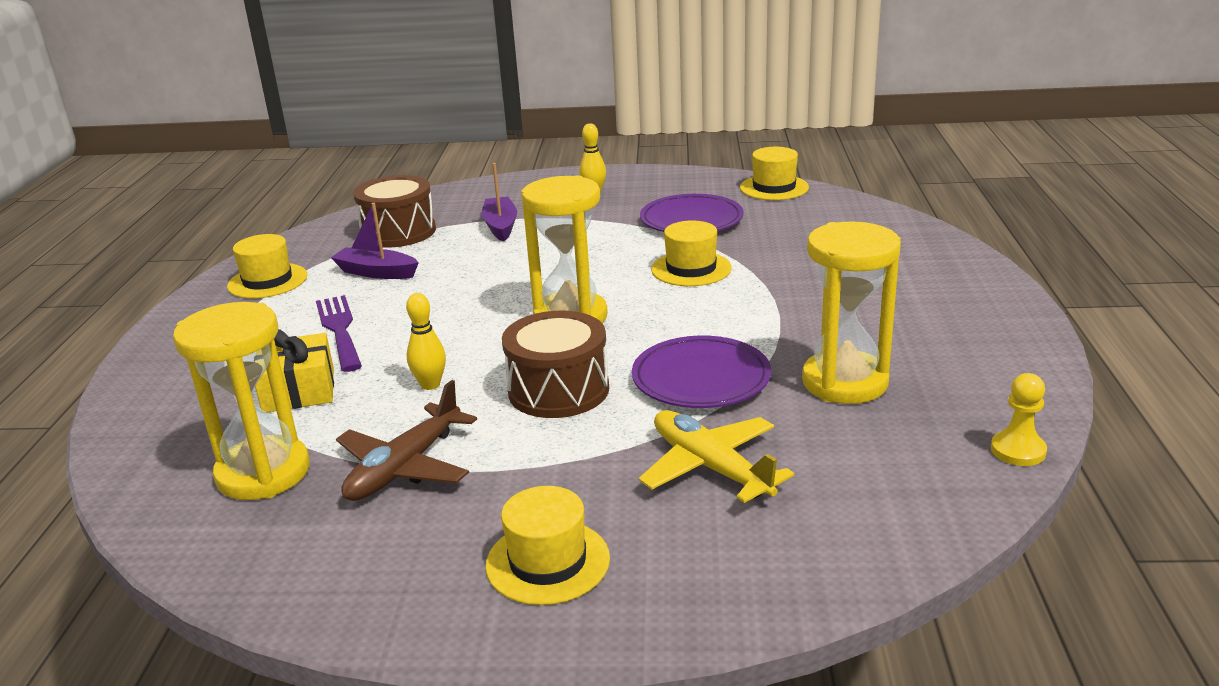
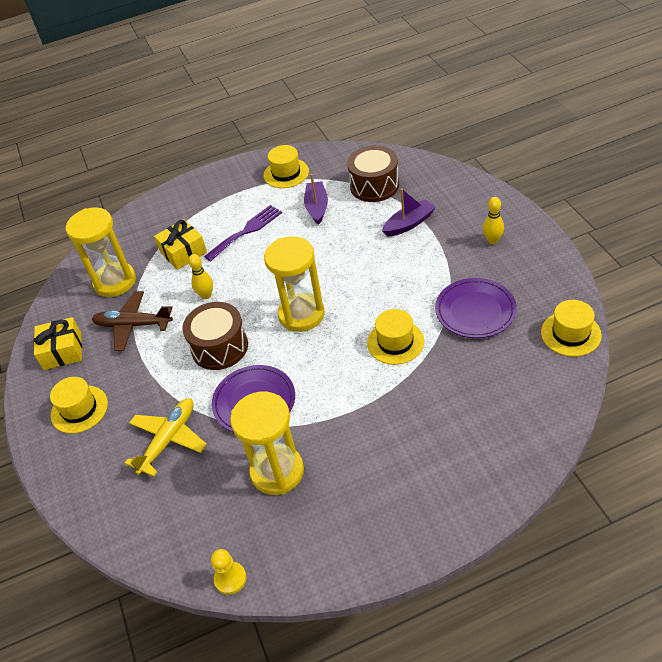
camera: 70 degrees right, 20 degrees up
(366, 566) = (62, 351): none -> yellow gift

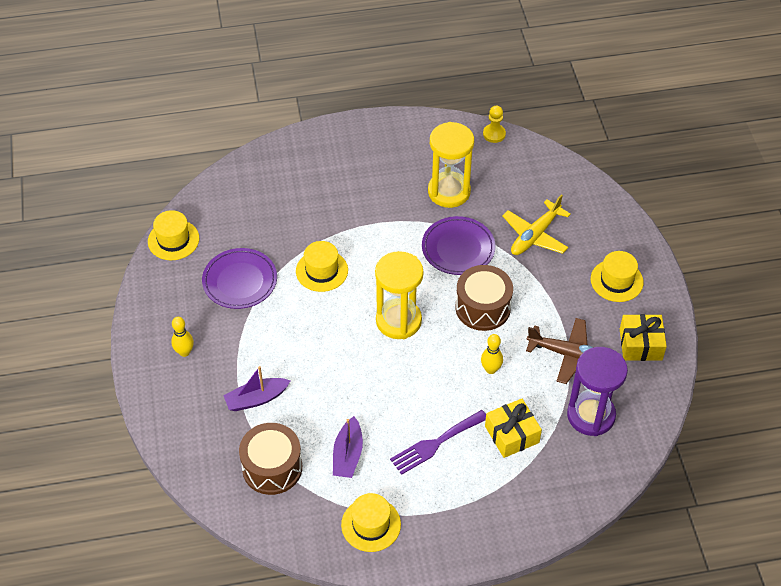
camera: 175 degrees left, 5 degrees up
(115, 282) = (591, 415): yellow hourglass -> purple hourglass

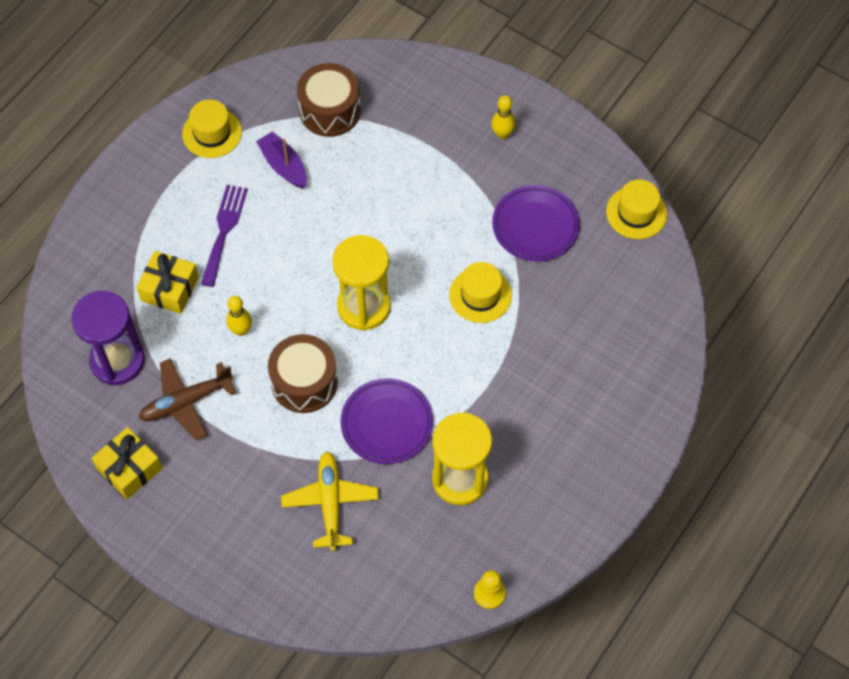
camera: 135 degrees right, 10 degrees up
(256, 399) = (402, 147): purple boat -> none
(616, 281) = (208, 520): yellow hat -> none

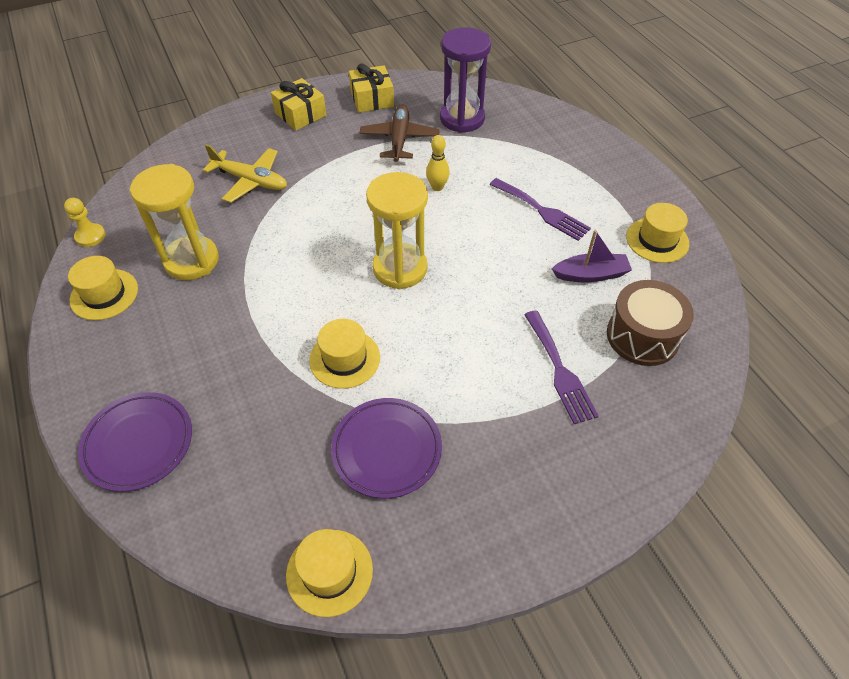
camera: 120 degrees right, 10 degrees down
(169, 289) = (506, 162): yellow gift -> yellow gift (300, 114)
(304, 382) = (360, 205): brown drum -> none
(387, 423) = (281, 237): purple plate -> purple plate (138, 443)
(397, 151) = (559, 370): none -> purple fork
(502, 134) = (528, 483): yellow bowling pin -> none
(540, 522) = (104, 294): none -> yellow hat

